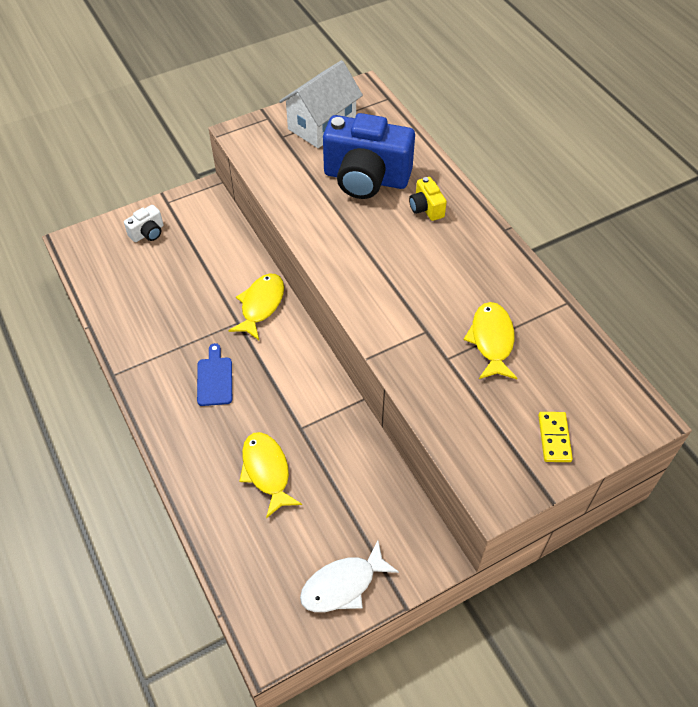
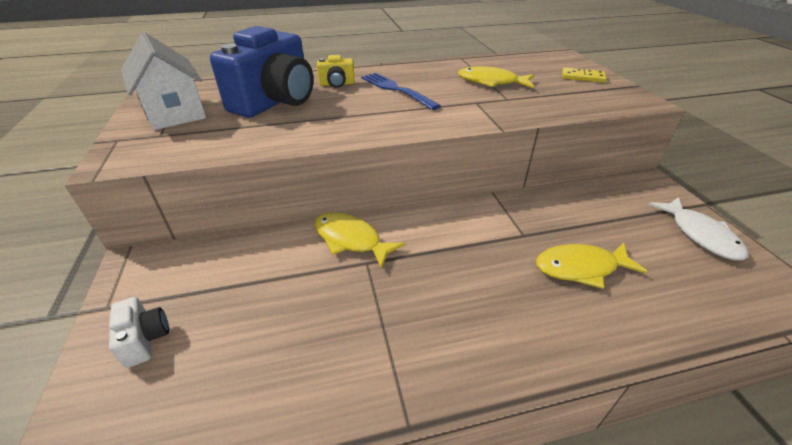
camera: 75 degrees left, 15 degrees down
(214, 379) = (446, 295): blue cutting board -> none
(432, 259) = (396, 90): none -> blue fork

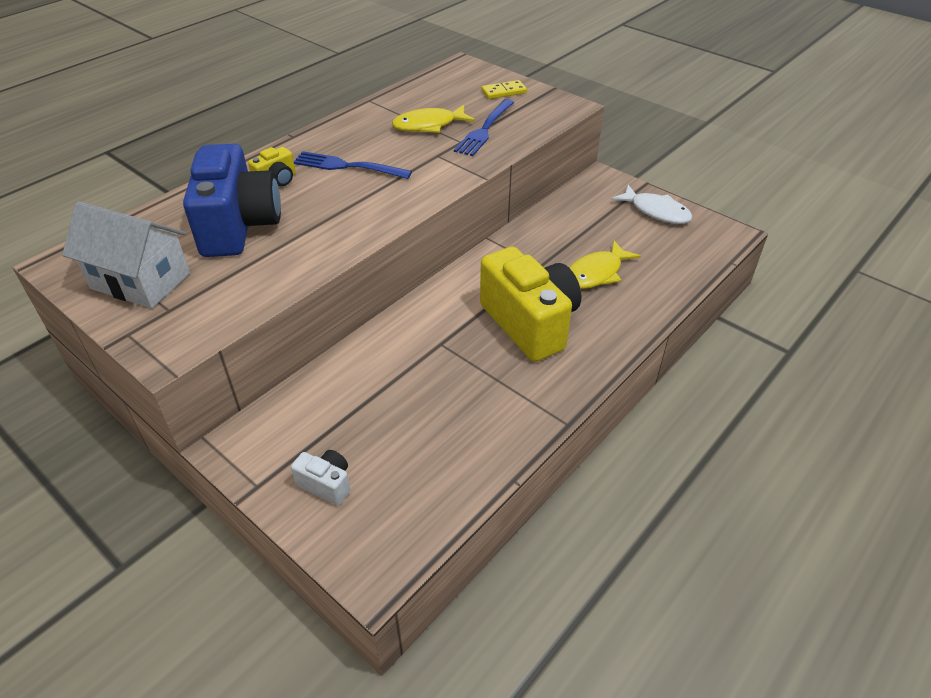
camera: 35 degrees left, 5 degrees up
(350, 240) = (408, 332): yellow fish -> none
(466, 285) = (530, 323): none -> yellow camera
(538, 96) = (484, 129): none -> blue fork

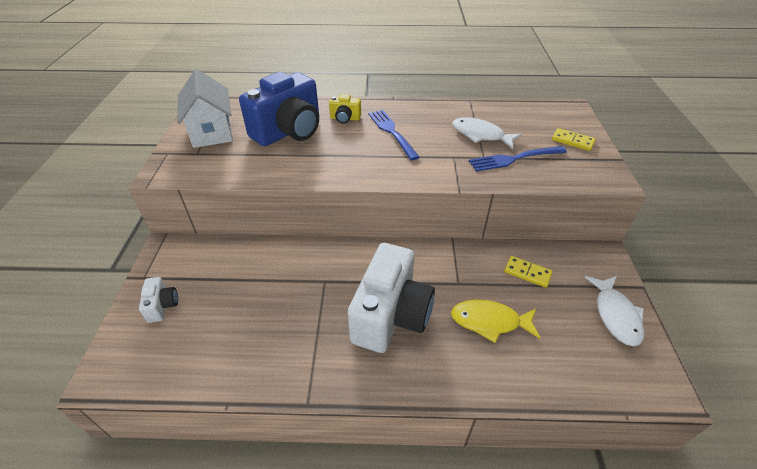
camera: 50 degrees right, 0 degrees up
(429, 125) = (480, 135): yellow fish -> white fish
(530, 323) = (391, 315): yellow camera -> white camera
(573, 224) = (527, 273): none -> yellow domino

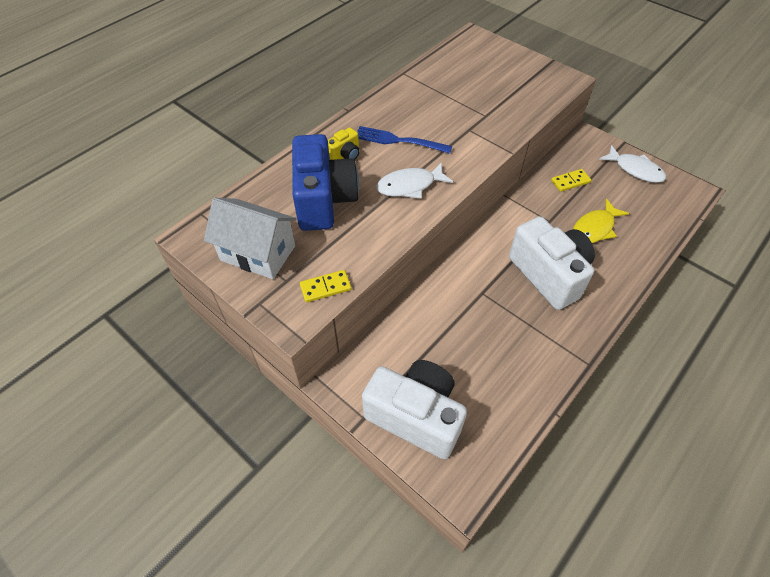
camera: 50 degrees left, 10 degrees up
(162, 306) = (415, 416): white camera -> white camera, size x2.29
(480, 135) = (457, 99): white fish -> white fish (410, 186)
(514, 159) = (503, 103): blue fork -> none
(572, 141) = (512, 64): yellow domino -> yellow domino (325, 287)

